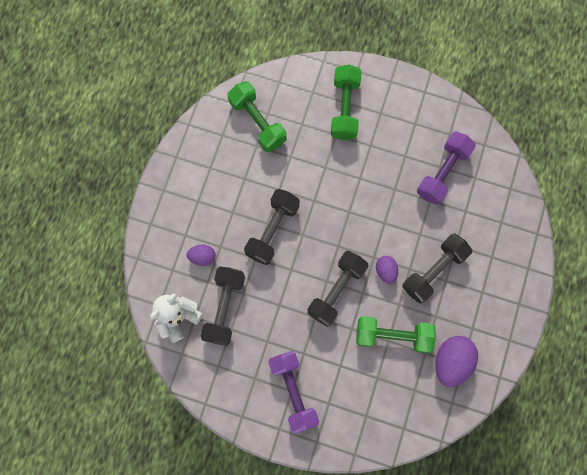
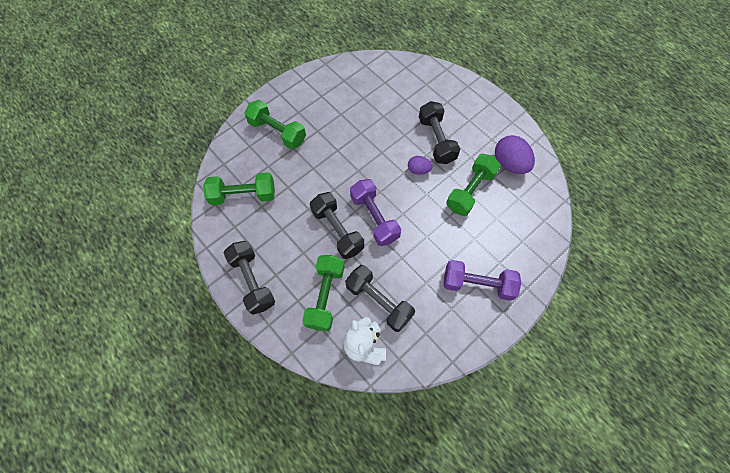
camera: 60 degrees left, 10 degrees down
(202, 257) = (325, 296): purple egg -> green dumbbell
(337, 290) = (414, 210): black dumbbell -> black dumbbell (253, 281)
(442, 172) = (368, 98): purple dumbbell -> purple dumbbell (374, 218)

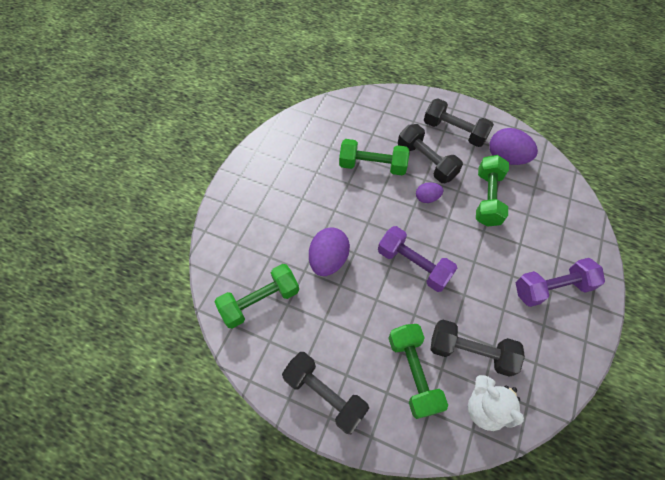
camera: 25 degrees left, 5 degrees down
(277, 132) = (260, 216): green dumbbell -> green dumbbell (372, 165)
(310, 186) = (328, 260): none -> purple egg
(337, 230) = (384, 295): black dumbbell -> black dumbbell (454, 131)

